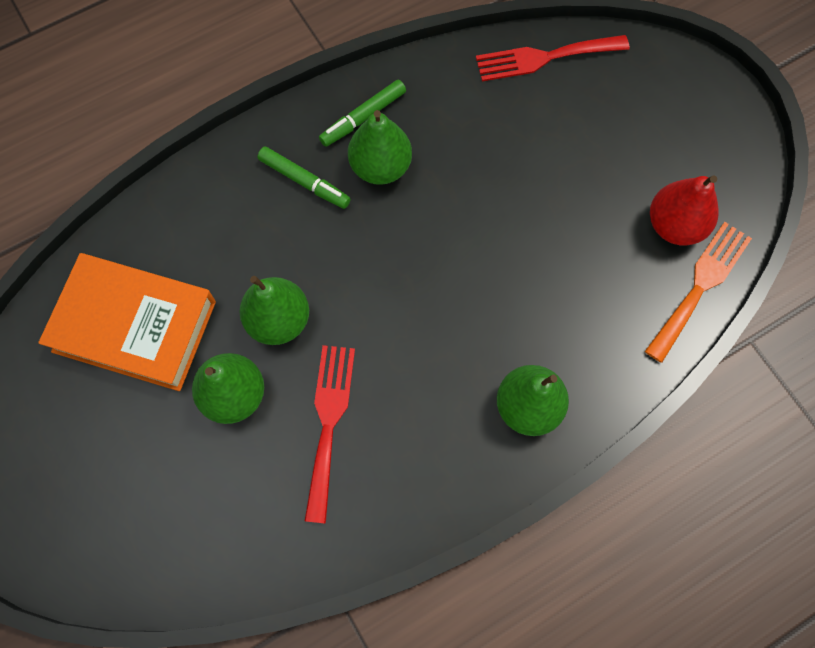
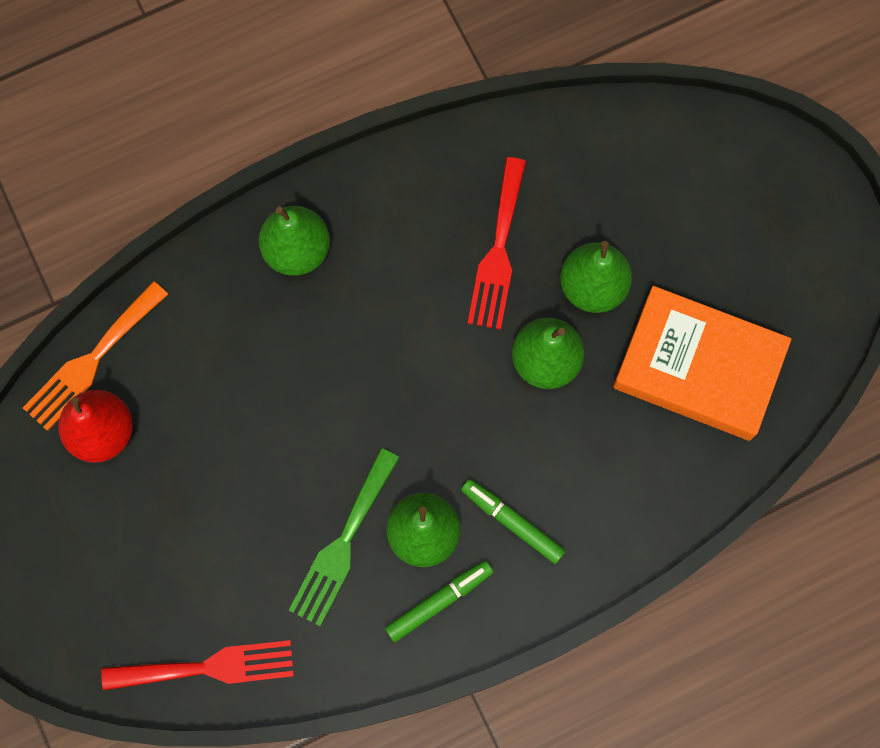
camera: 175 degrees left, 5 degrees up
(448, 154) = (343, 544): none -> green fork

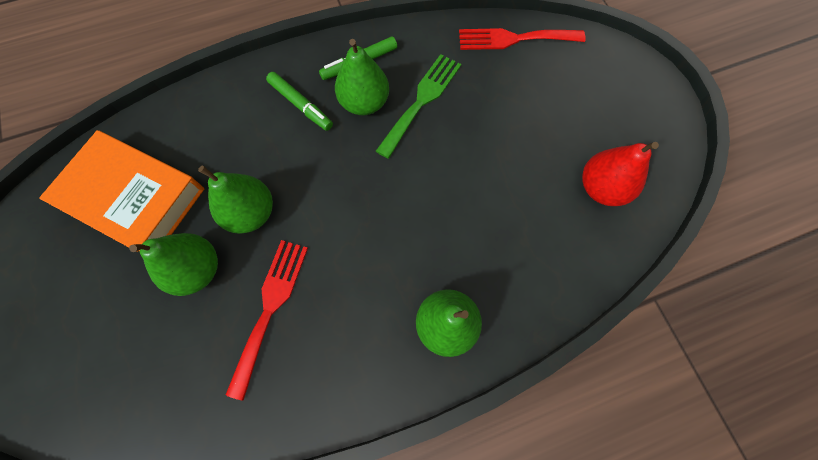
camera: 175 degrees left, 5 degrees down
(92, 360) = (616, 243): orange fork -> none

